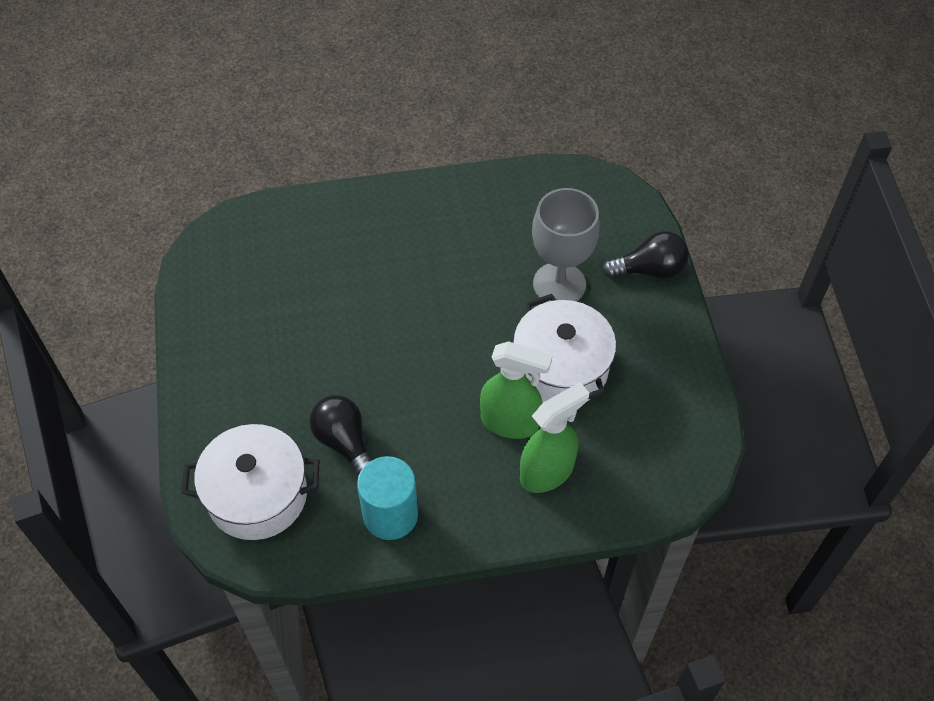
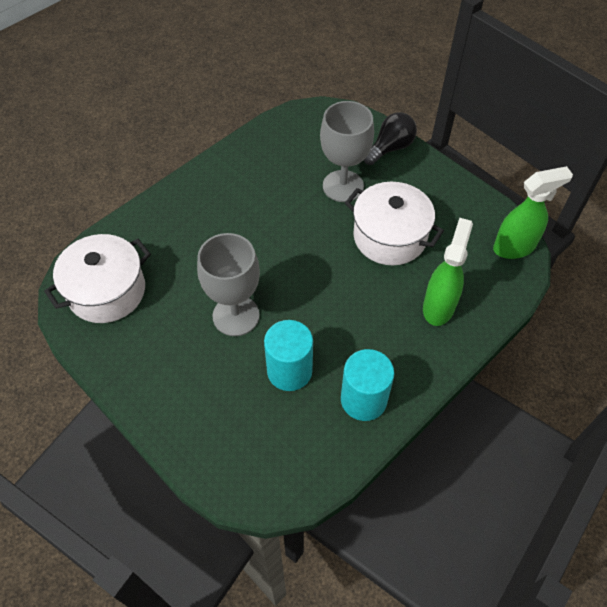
camera: 35 degrees left, 0 degrees up
(257, 495) = (258, 448): white pot -> white pot (107, 291)
(339, 357) = (236, 315): none -> grey goblet
(344, 442) = (289, 371): black light bulb -> turquoise cylinder
(510, 422) = (388, 289): green spray bottle -> green spray bottle (514, 247)

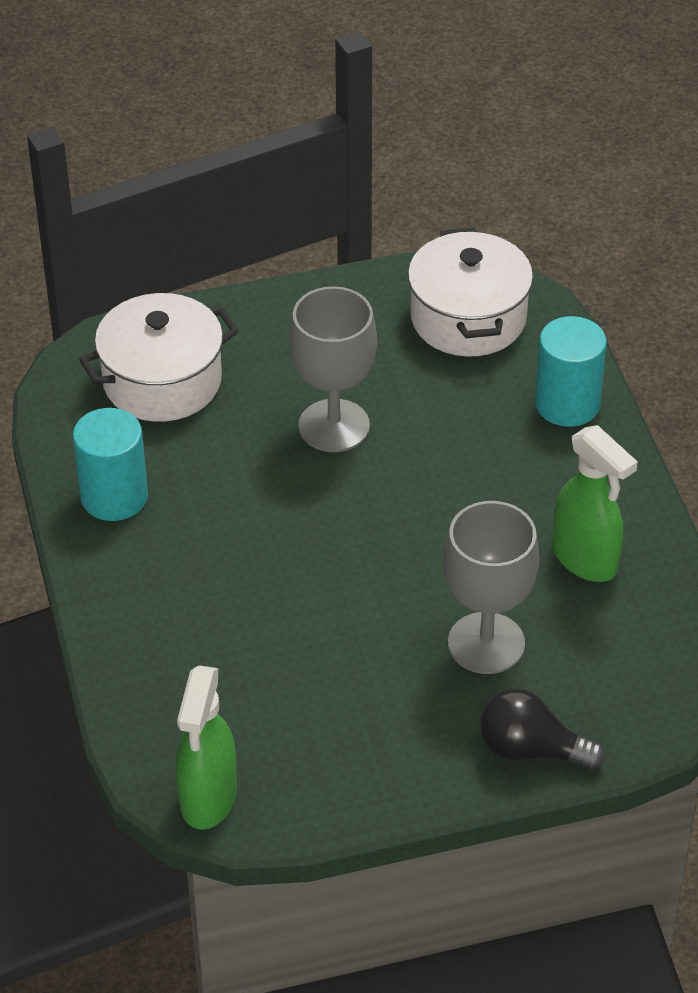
camera: 120 degrees right, 10 degrees down
(289, 371) = (211, 445): turquoise cylinder -> turquoise cylinder (567, 404)
(390, 148) = (530, 749): black light bulb -> black light bulb turned 120 degrees clockwise
(390, 237) = (343, 651): white pot -> white pot (162, 381)
(438, 306) = (181, 644): green spray bottle -> green spray bottle (585, 559)

